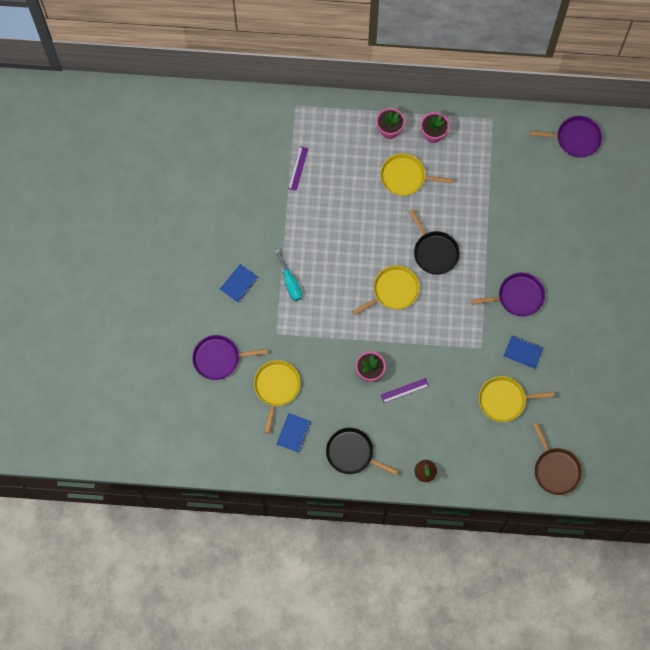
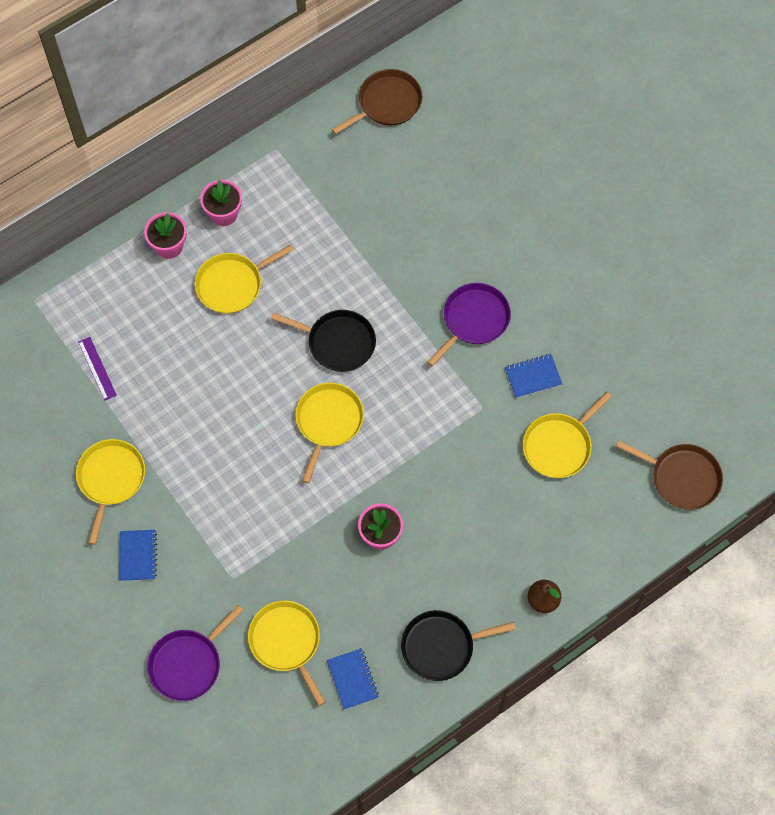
camera: 40 degrees left, 5 degrees down
(257, 233) = (110, 479): none -> yellow pan
(290, 283) = (199, 507): turquoise screwdriver -> none
(404, 390) = (438, 524): purple ruler -> none
(575, 138) = (387, 103): purple pan -> brown pan

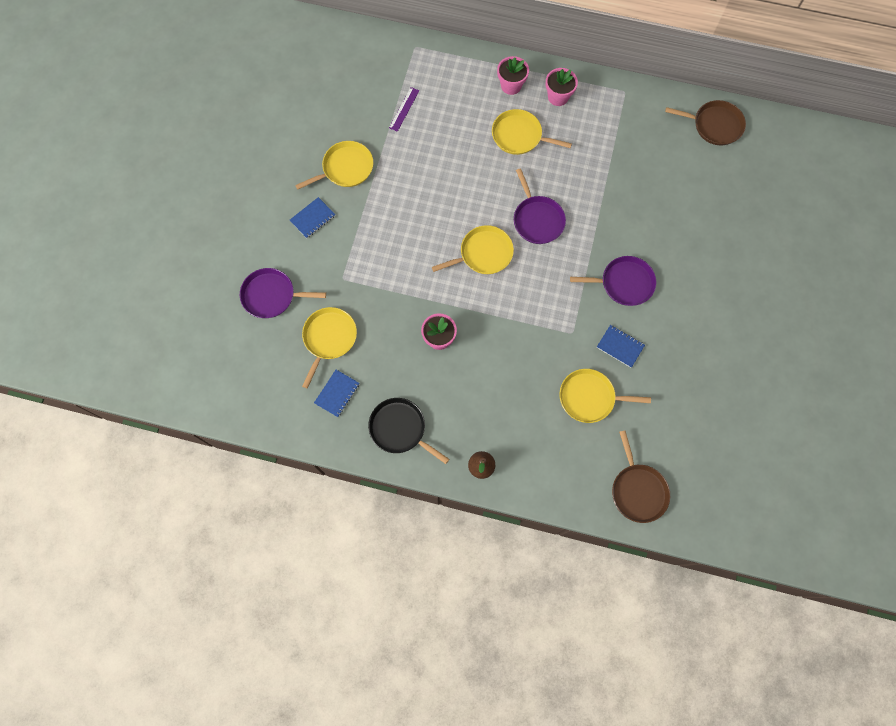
camera: 50 degrees right, 5 degrees up
(338, 342) = (537, 219): black pan -> purple pan

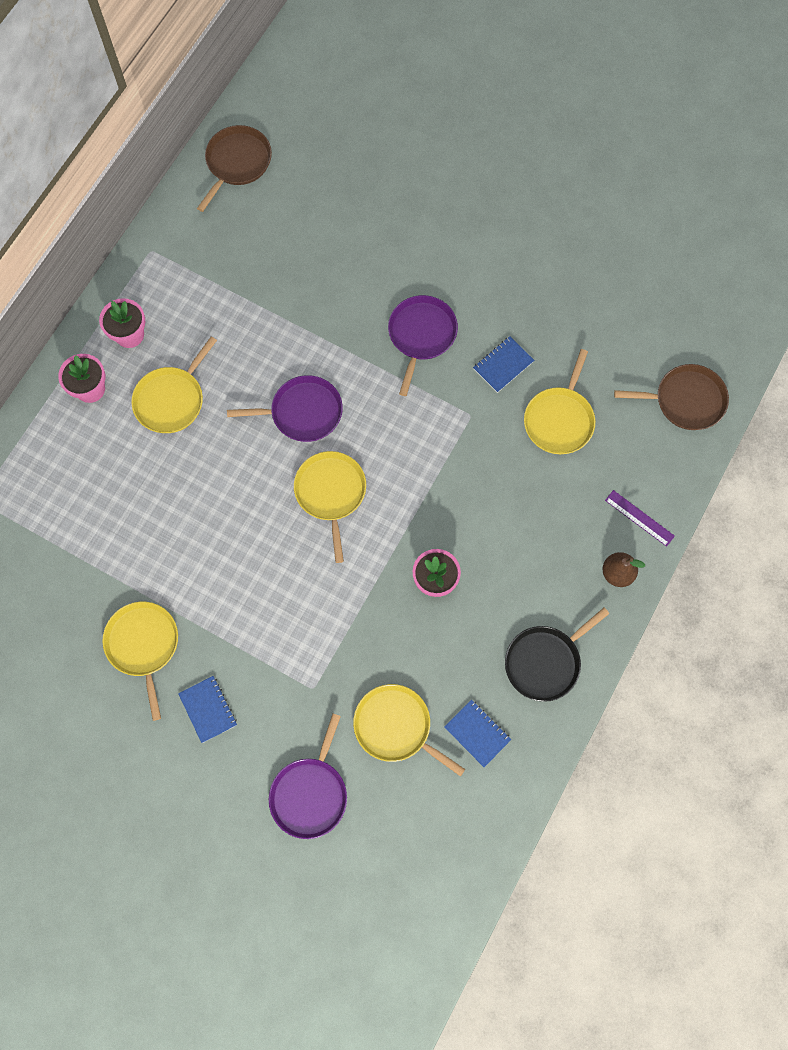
camera: 75 degrees left, 0 degrees up
(404, 109) = (76, 541): purple ruler -> purple ruler (639, 518)

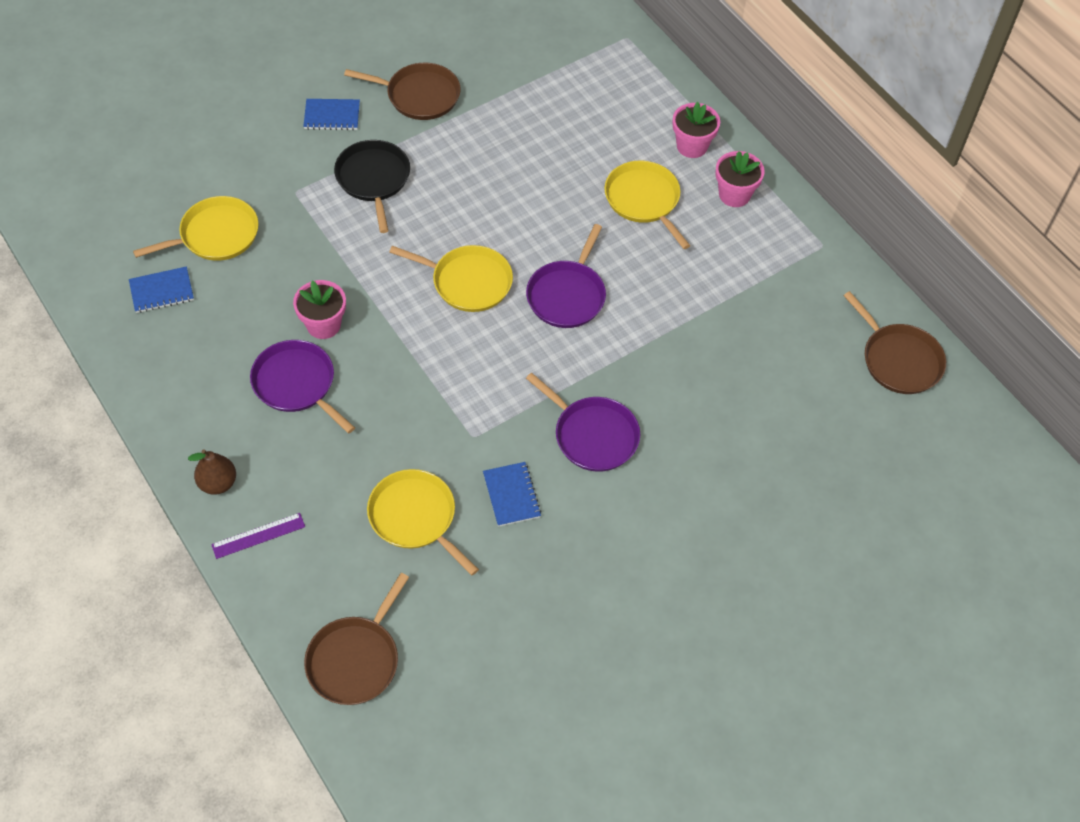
camera: 115 degrees right, 15 degrees down
(143, 645) = (419, 95): yellow pan -> brown pan
(310, 793) = (209, 153): purple pan -> purple pan (297, 384)
(545, 662) = (181, 376): black pan -> black pan (373, 179)

